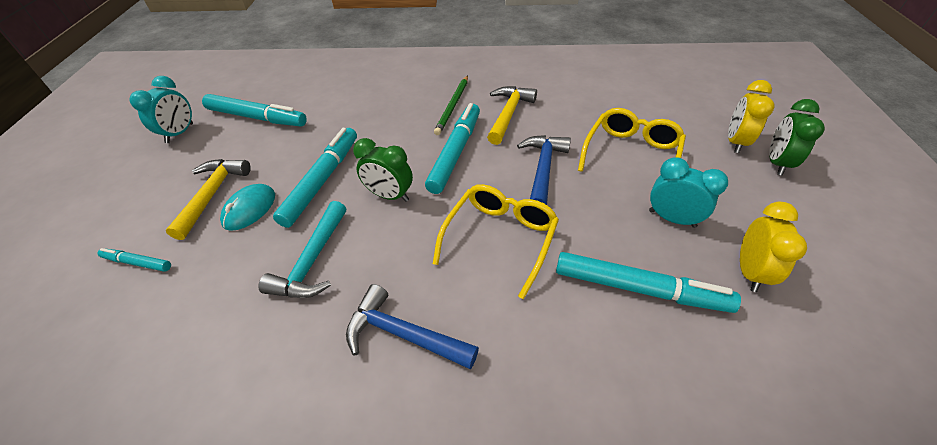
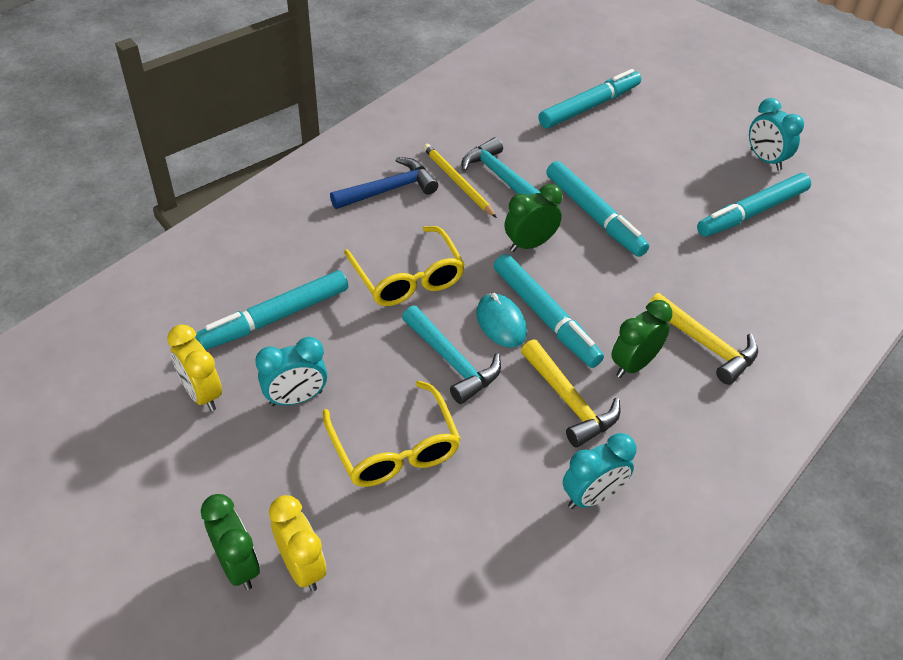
camera: 125 degrees right, 0 degrees up
(137, 263) = (589, 106): turquoise marker -> turquoise marker, size x1.97
(212, 195) = (638, 154): yellow hammer -> yellow hammer (705, 344)
(249, 209) = (597, 167): turquoise mouse -> turquoise mouse (501, 323)
(345, 287) = (457, 182): none -> yellow pencil
(453, 106) = (633, 364): green pencil -> green clock
(543, 169) = (452, 361): blue hammer -> turquoise hammer
(554, 84) = (592, 496): none -> turquoise clock

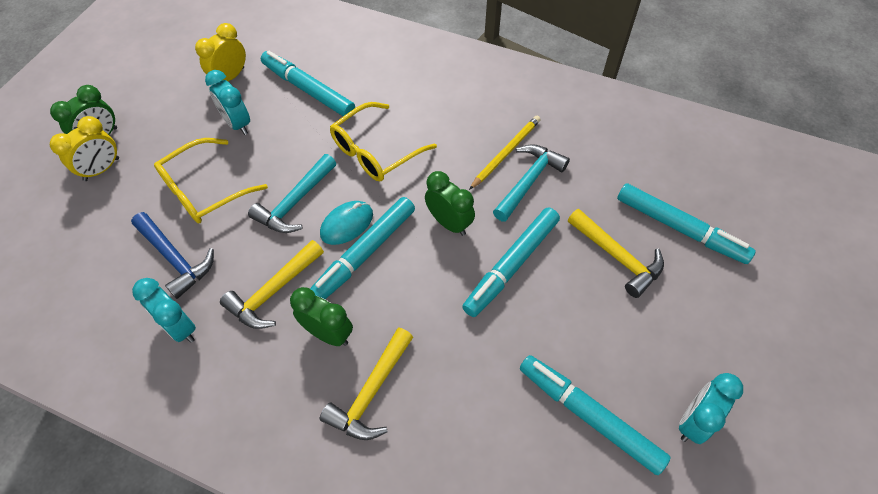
camera: 75 degrees right, 10 degrees up
(389, 190) = (473, 111): blue hammer -> blue hammer (175, 258)
(606, 150) = (617, 257): none -> yellow hammer

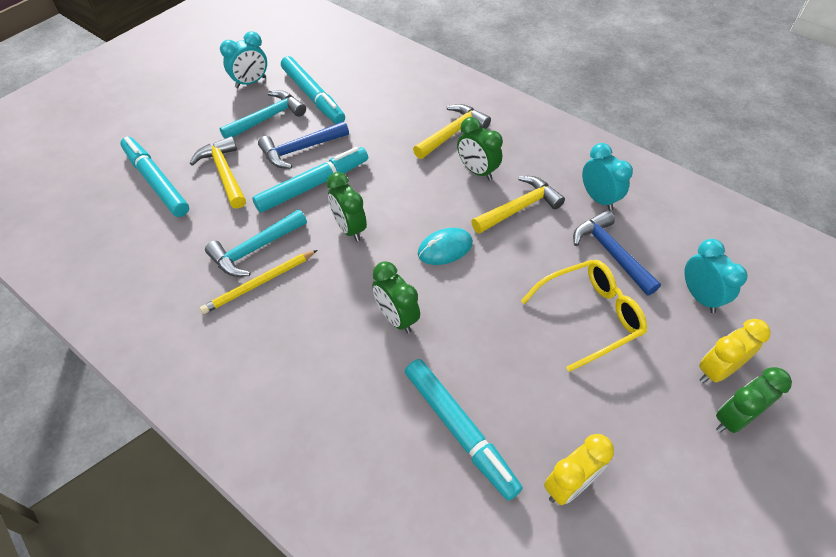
camera: 165 degrees left, 5 degrees down
(237, 124) = (556, 397): turquoise clock -> turquoise clock (699, 296)
(295, 202) = (492, 281): turquoise hammer -> turquoise hammer (267, 118)
(364, 254) = (435, 220): turquoise marker -> none
(375, 151) = (396, 318): yellow glasses -> green clock
(553, 313) = (300, 149): none -> blue hammer

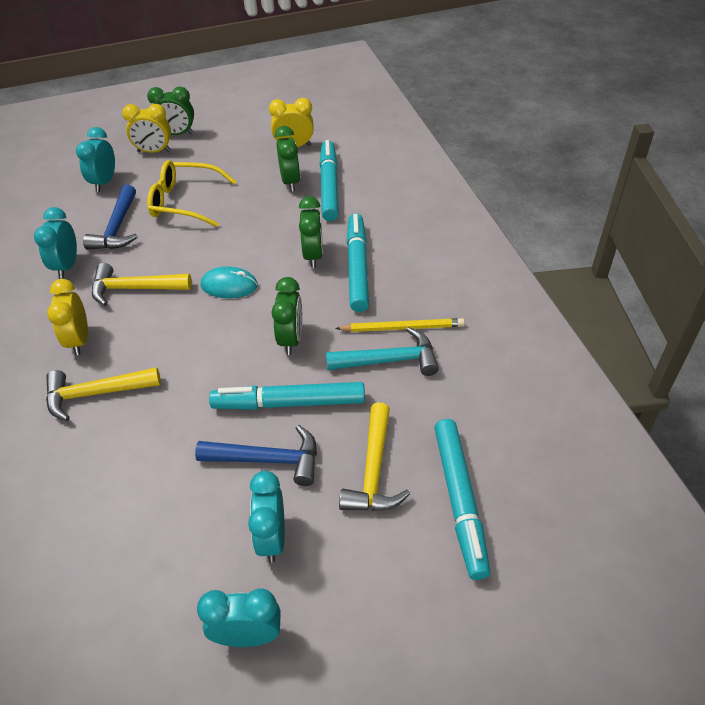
camera: 145 degrees left, 5 degrees down
(267, 118) = (272, 538): turquoise hammer -> turquoise clock
(313, 96) = (187, 547): turquoise marker -> turquoise marker (357, 267)
(477, 171) = (125, 338): green clock -> green clock (290, 182)
(508, 155) = (79, 340): none -> yellow clock

